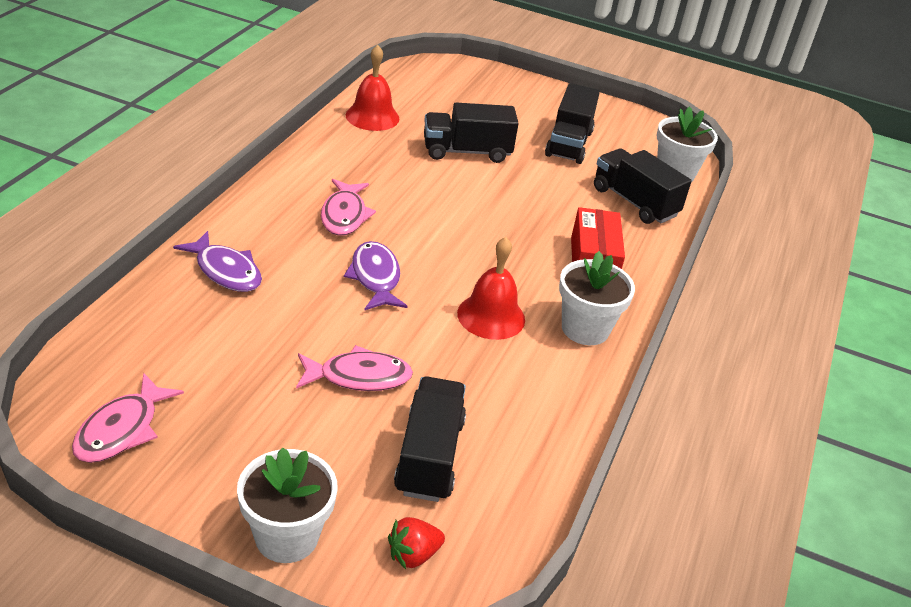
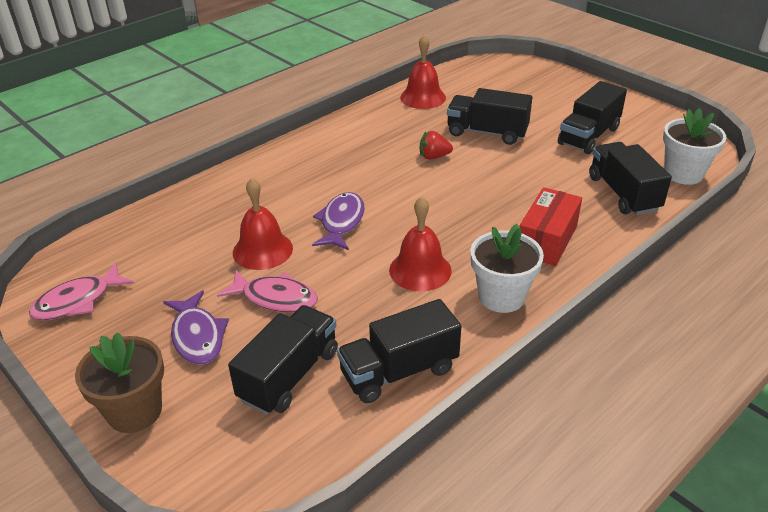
camera: 30 degrees right, 0 degrees up
(226, 271) = (229, 199): purple fish -> purple fish (197, 336)
(287, 536) = (135, 411): white flower pot -> brown flower pot
(307, 325) = (262, 250): none -> red bell
(344, 215) = (349, 170): pink fish -> none
(413, 555) = (221, 454): red strawberry -> red strawberry (434, 157)
(535, 426) = (399, 371): none -> black truck

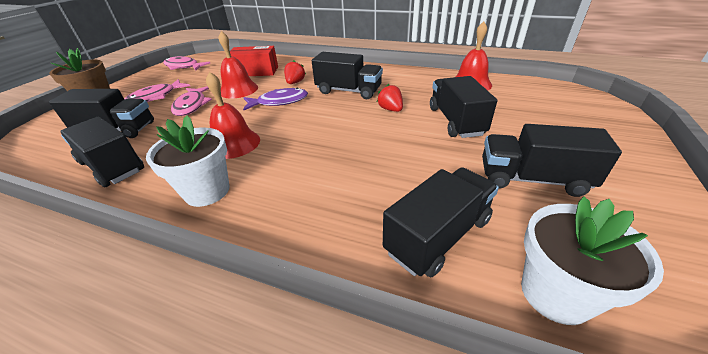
camera: 65 degrees right, 0 degrees up
(197, 336) = (155, 97): purple fish -> pink fish
(293, 200) = (295, 82): none -> red strawberry
(363, 168) = (348, 91): none -> black truck
(547, 240) = (306, 197): red box -> red box (256, 71)

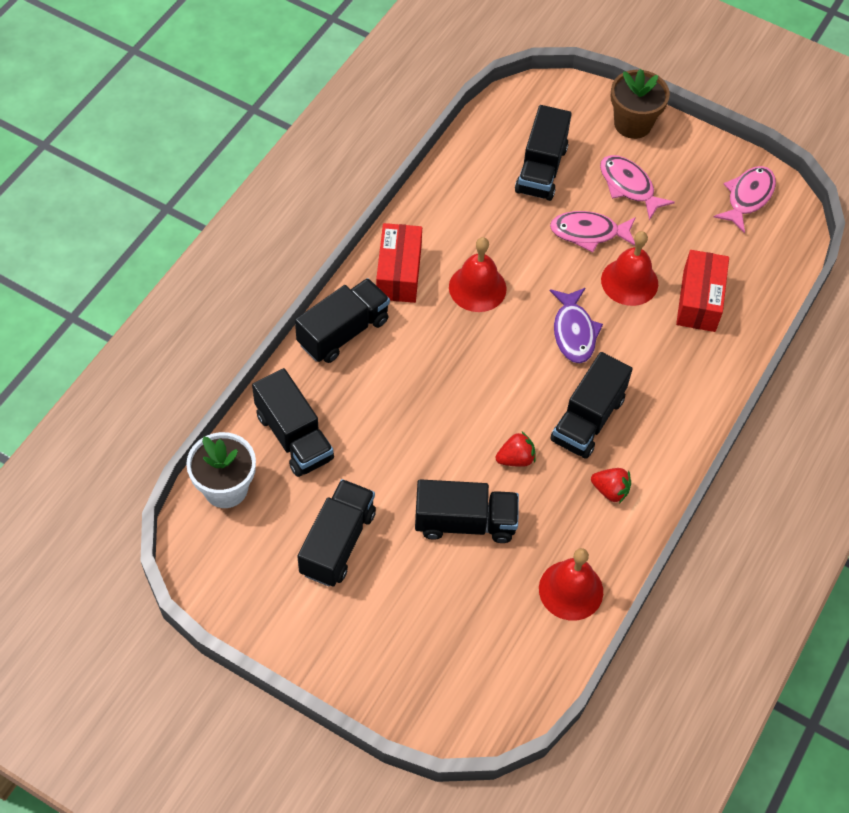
camera: 95 degrees right, 20 degrees up
(112, 166) = (462, 188): black truck -> black truck (343, 332)
(207, 191) = (399, 273): white flower pot -> red box
(295, 82) = (637, 353): red strawberry -> red strawberry (610, 490)

